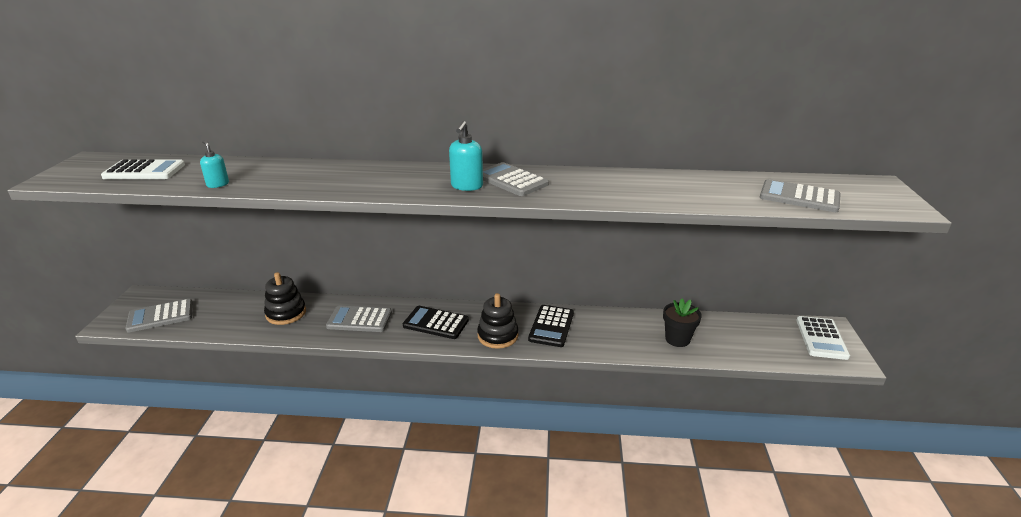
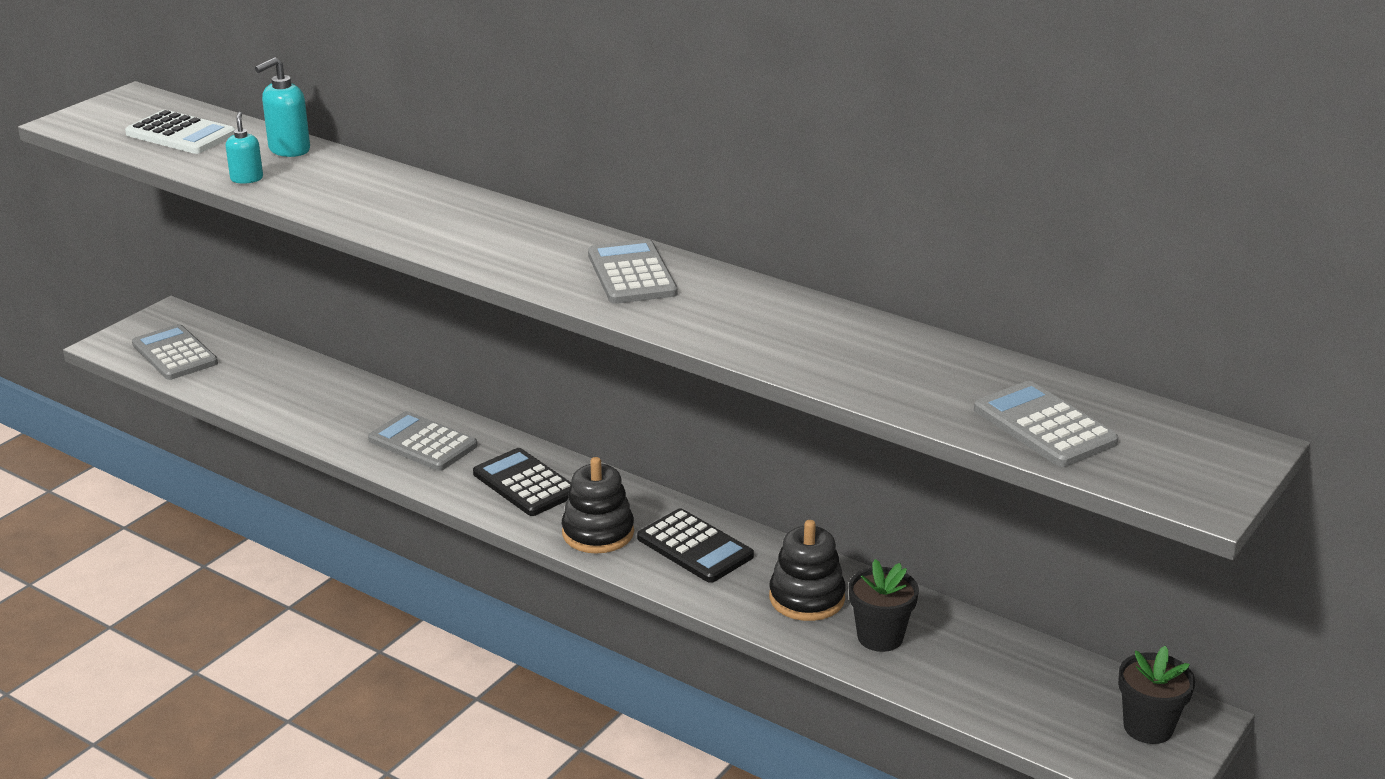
camera: 30 degrees right, 0 degrees up
(160, 316) = (175, 354): grey calculator -> grey calculator turned 45 degrees clockwise
(286, 313) = (332, 401): black stacking toy -> black stacking toy (807, 598)
(466, 186) = (556, 267): turquoise soap dispenser -> turquoise soap dispenser (289, 150)
(551, 326) = (695, 547): black calculator -> black calculator turned 90 degrees counterclockwise
(821, 338) = (1148, 727): white calculator -> black flower pot

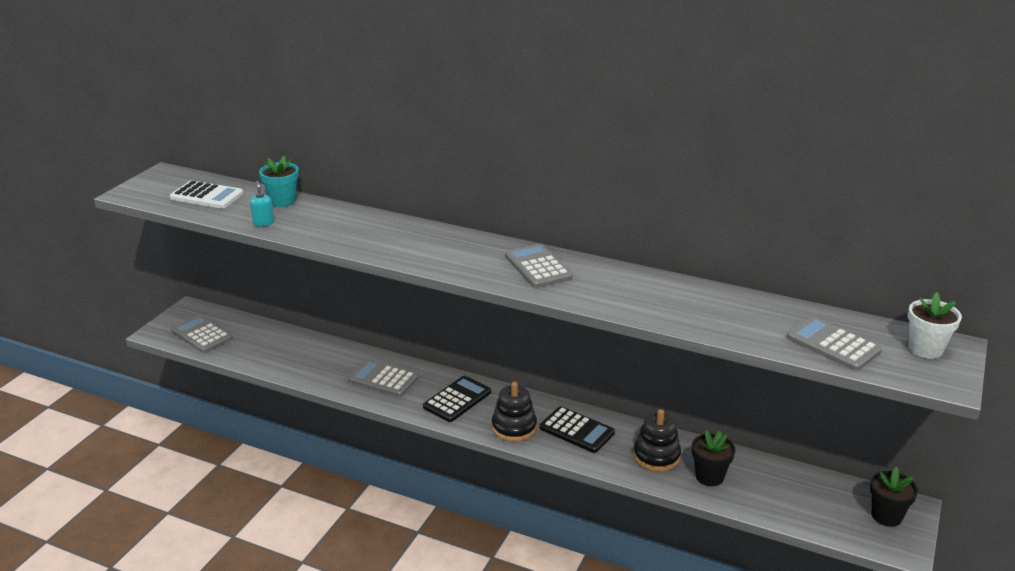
camera: 10 degrees left, 0 degrees up
(289, 150) = (282, 201): turquoise soap dispenser -> turquoise flower pot
(525, 484) = (457, 399): black calculator -> black calculator turned 90 degrees clockwise
(1195, 447) = (925, 349): none -> white flower pot

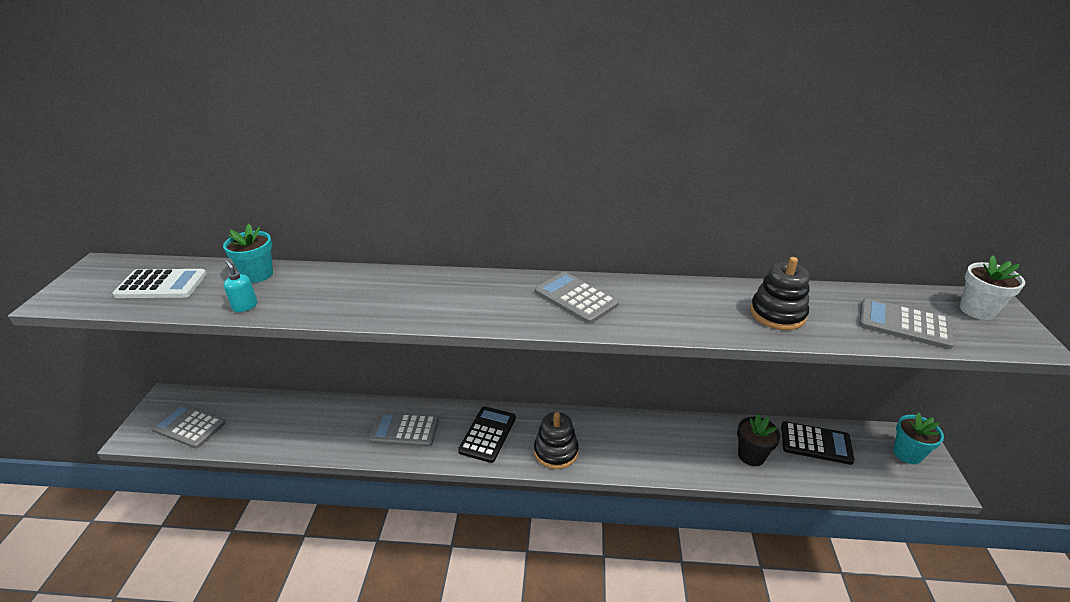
camera: 20 degrees left, 5 degrees up
(576, 430) = (613, 438): black calculator -> black calculator (816, 443)
(656, 456) = (696, 446): black stacking toy -> black stacking toy (777, 314)
(886, 516) = (907, 453): black flower pot -> turquoise flower pot

